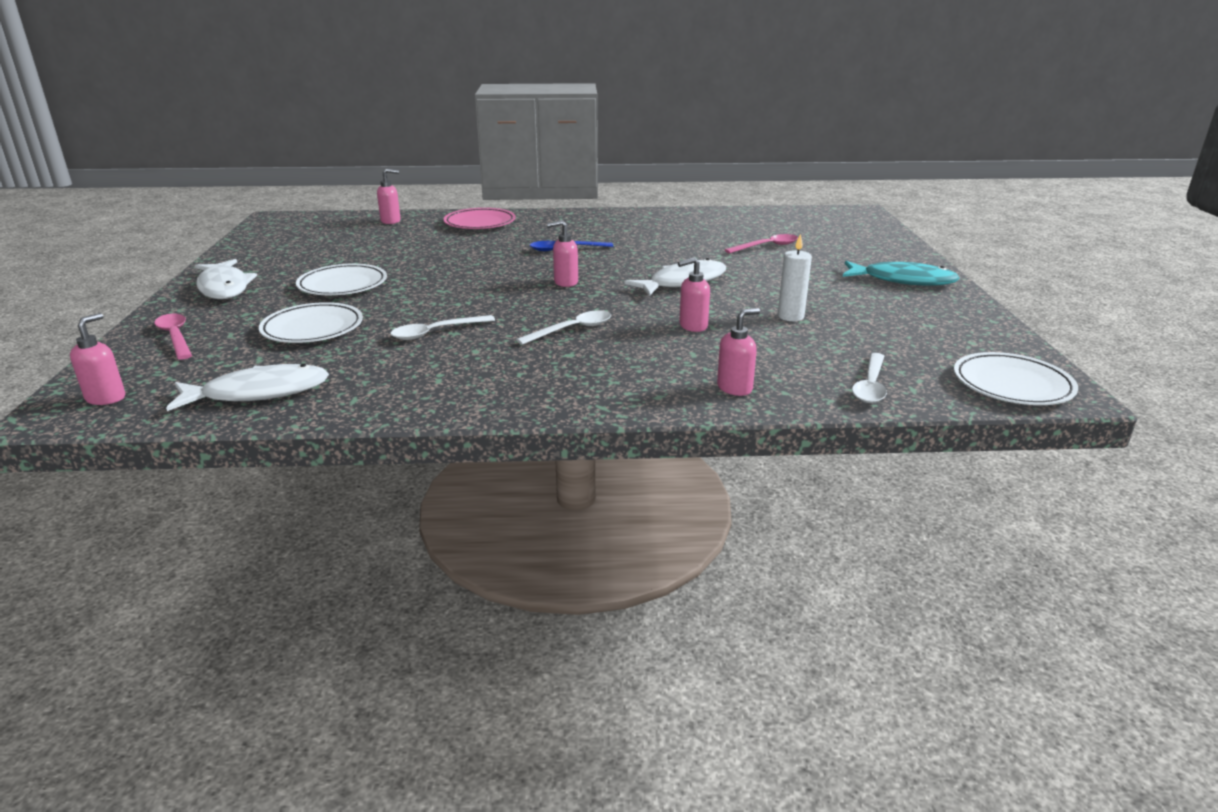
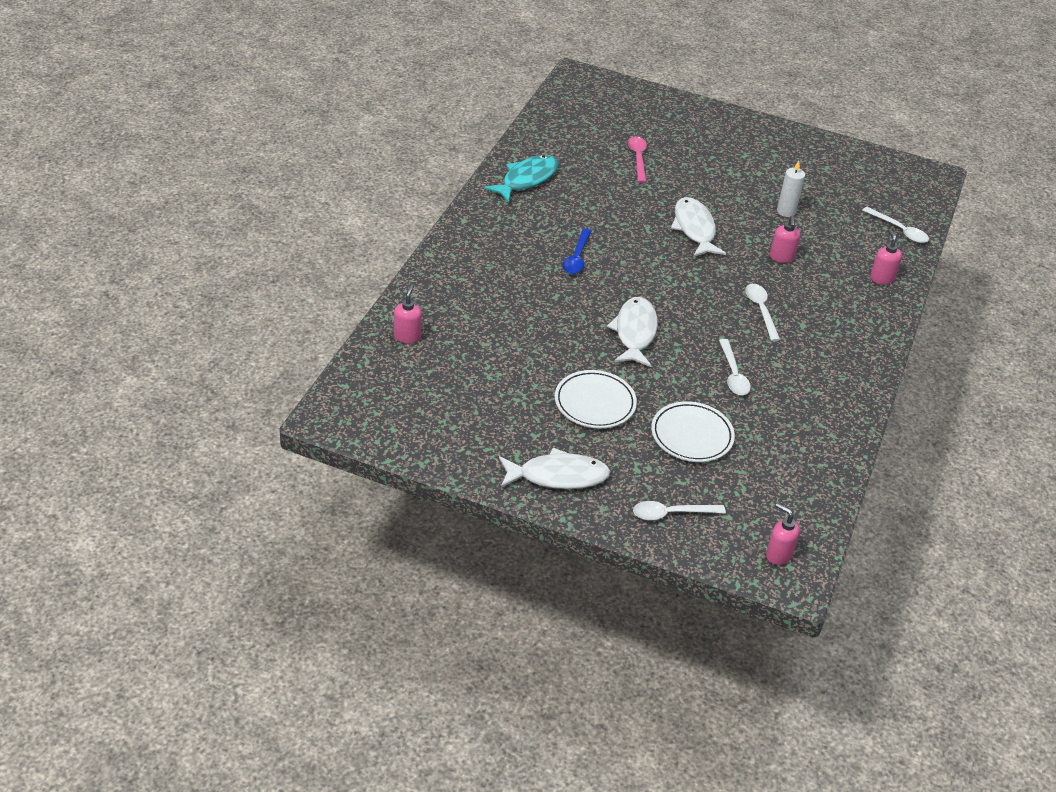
camera: 70 degrees left, 15 degrees up
(175, 337) = (671, 513): pink spoon -> white spoon
(259, 393) = (802, 477): white fish -> white fish (635, 332)
(480, 223) = (458, 282): pink plate -> none
(565, 282) = (661, 283): pink soap dispenser -> none
(903, 280) = (747, 137): turquoise fish -> turquoise fish (526, 179)
(1012, 385) = (918, 184): white plate -> none

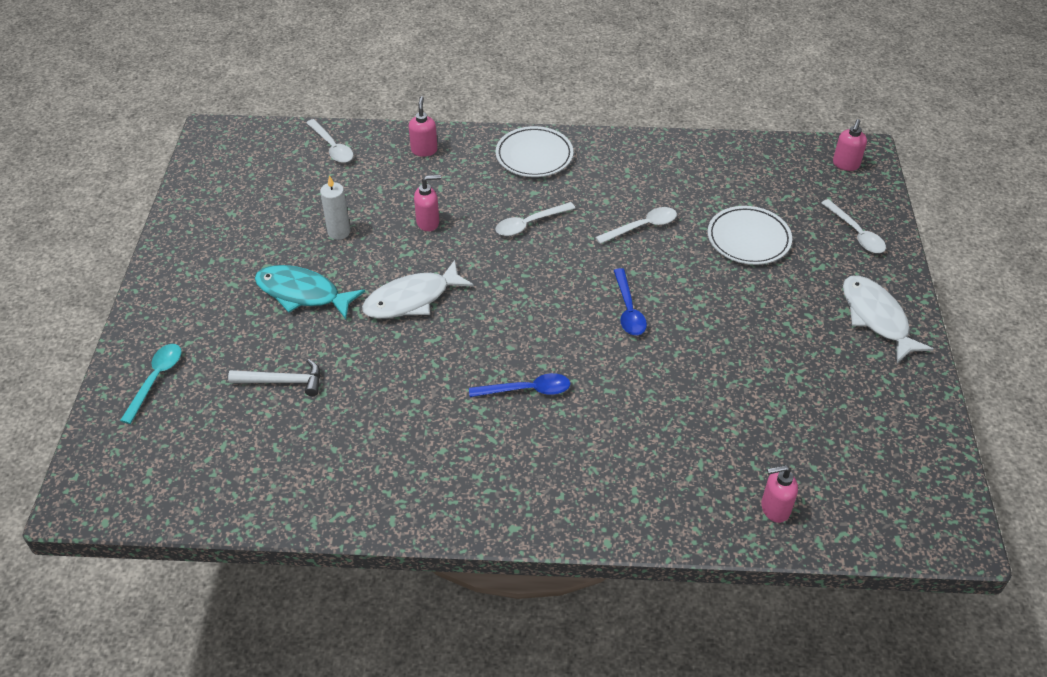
camera: 105 degrees left, 5 degrees up
(526, 179) = (385, 486): turquoise fish -> turquoise fish (302, 293)
(595, 403) = (757, 315): white plate -> white plate (534, 155)
(635, 332) = (628, 310): white fish -> blue spoon
(638, 158) = (283, 381): pink spoon -> white hammer
(664, 112) = (156, 379): none -> turquoise spoon
(881, 278) = (424, 150): pink soap dispenser -> pink soap dispenser turned 120 degrees clockwise
(899, 230) = (332, 147): white spoon -> white spoon turned 120 degrees clockwise

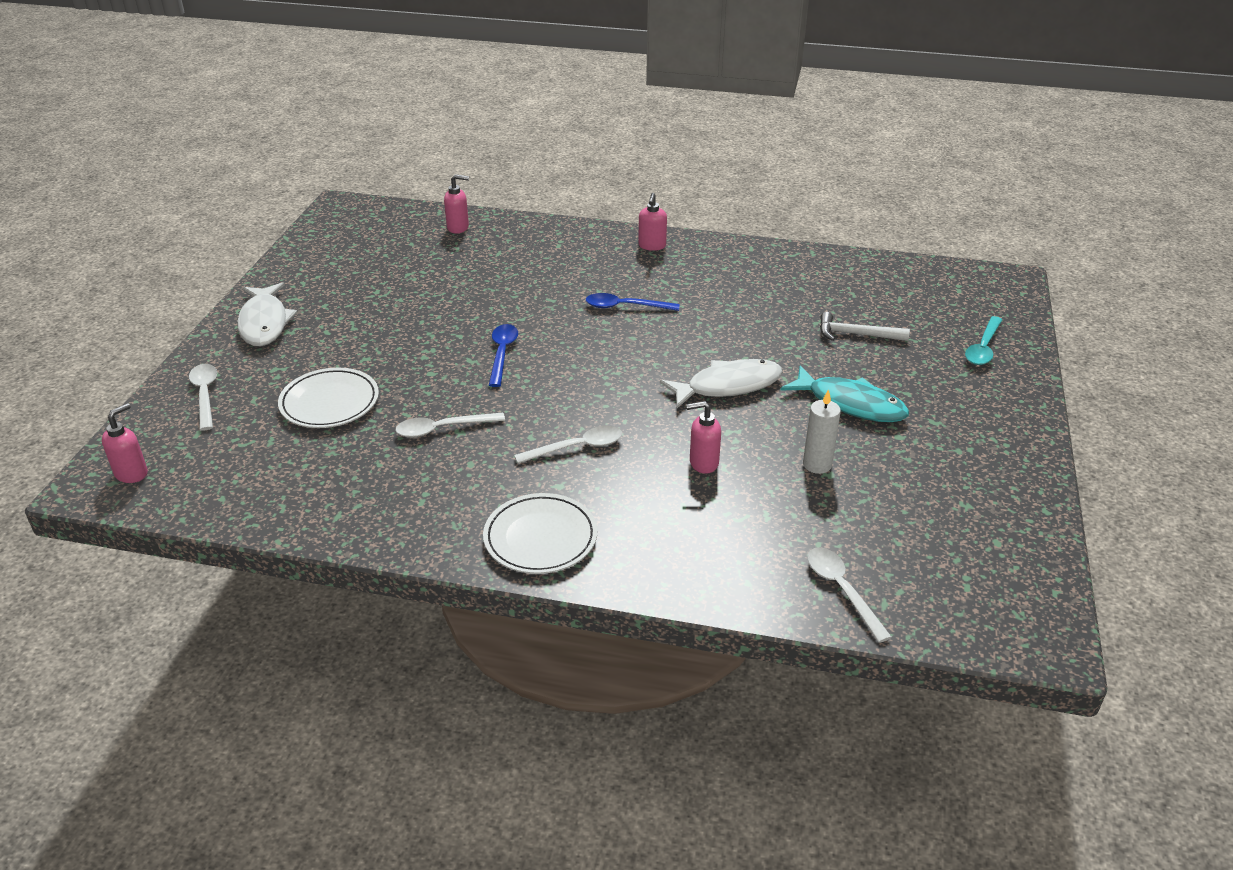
camera: 170 degrees left, 10 degrees down
(424, 150) = (700, 567): pink soap dispenser -> pink soap dispenser (652, 246)

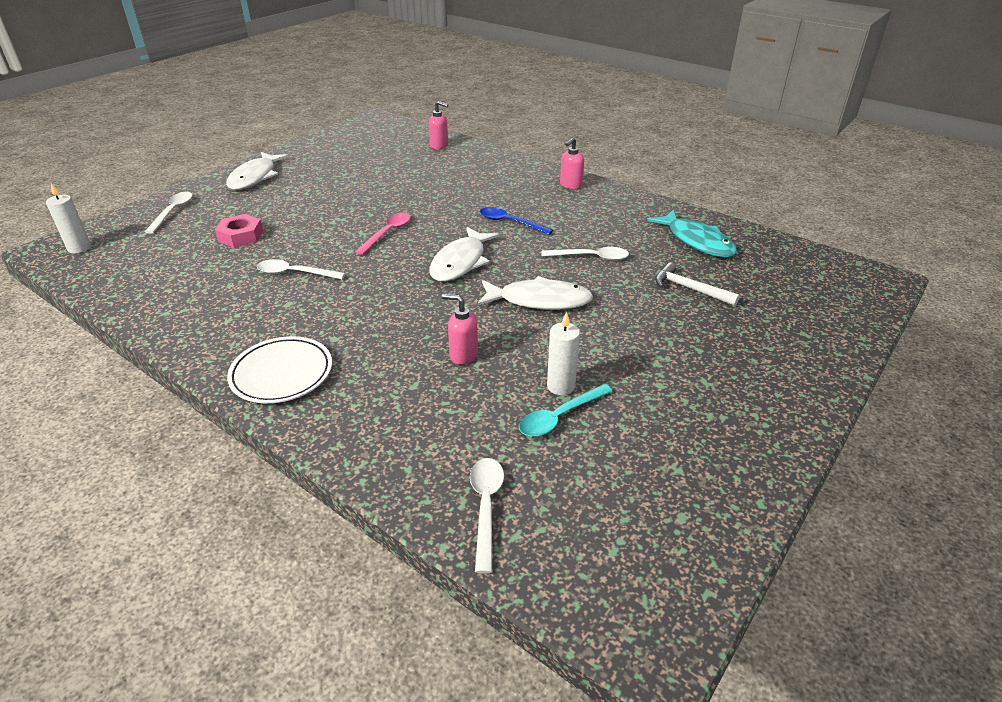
camera: 25 degrees right, 0 degrees up
(132, 473) = (79, 248): pink soap dispenser -> white candle
(329, 402) = (241, 236): white plate -> pink nut
(502, 353) = (387, 233): blue spoon -> pink spoon
(577, 447) = (376, 314): white spoon -> white spoon (591, 257)
(613, 366) = (460, 262): none -> white fish
(850, 404) = (636, 344): turquoise fish -> turquoise fish (697, 241)
(983, 348) = (808, 330): turquoise spoon -> turquoise spoon (559, 417)

